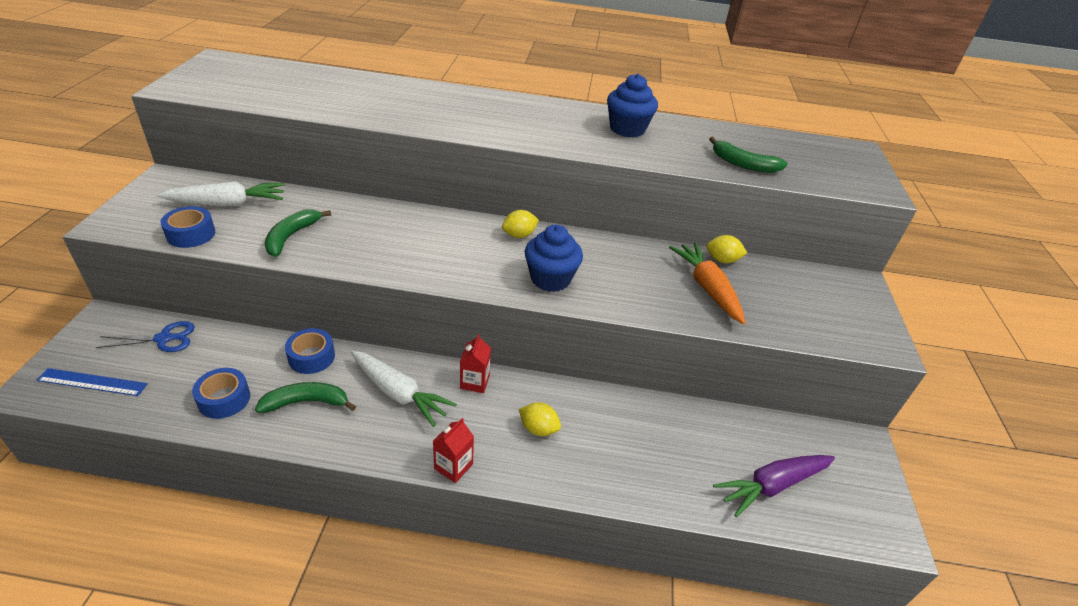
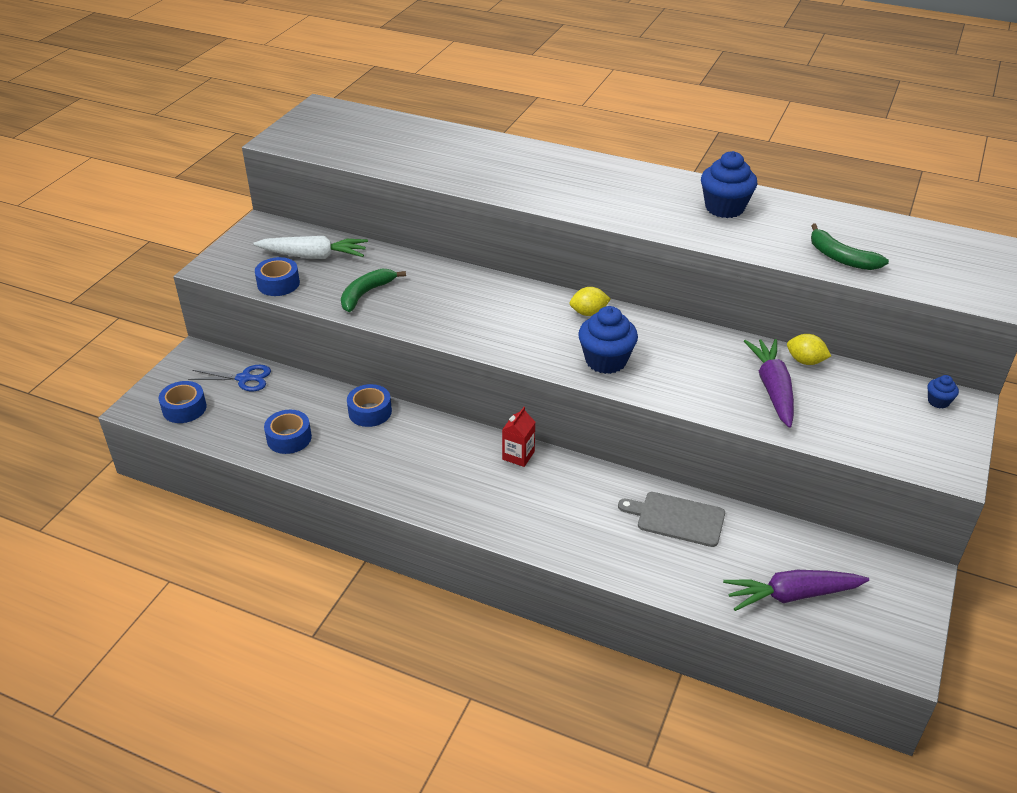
camera: 20 degrees right, 0 degrees up
(92, 382) = (184, 408): blue ruler -> blue tape
(306, 402) = (359, 451): green banana -> none
(399, 393) = (443, 455): white carrot -> none
(453, 466) = (478, 525): red carton -> none
(538, 429) = (568, 506): yellow lemon -> none
(643, 424) = (677, 518): none -> grey cutting board
(707, 288) = (772, 389): orange carrot -> purple carrot
(842, 283) = (938, 401): none -> blue cupcake

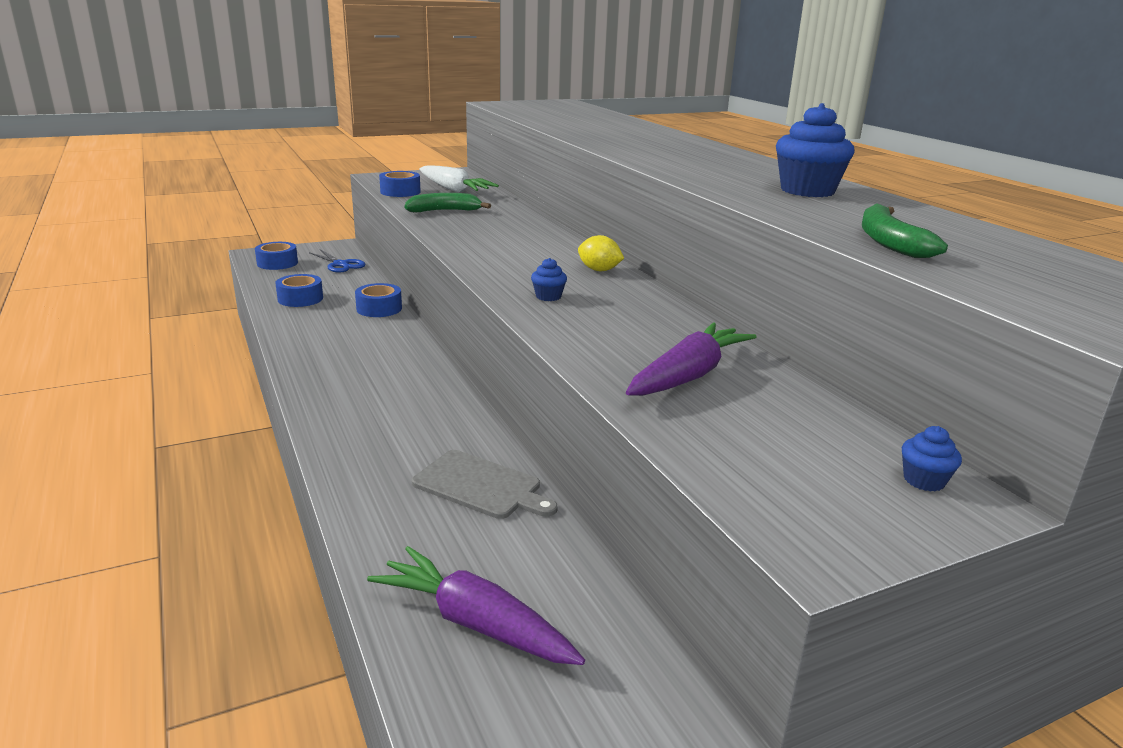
camera: 40 degrees right, 15 degrees down
(518, 455) = (431, 376): red carton -> none
(606, 361) = (548, 296): blue cupcake -> blue cupcake, size x0.49
(677, 518) = (481, 486): grey cutting board -> grey cutting board turned 150 degrees clockwise
(805, 361) = (777, 374): yellow lemon -> none

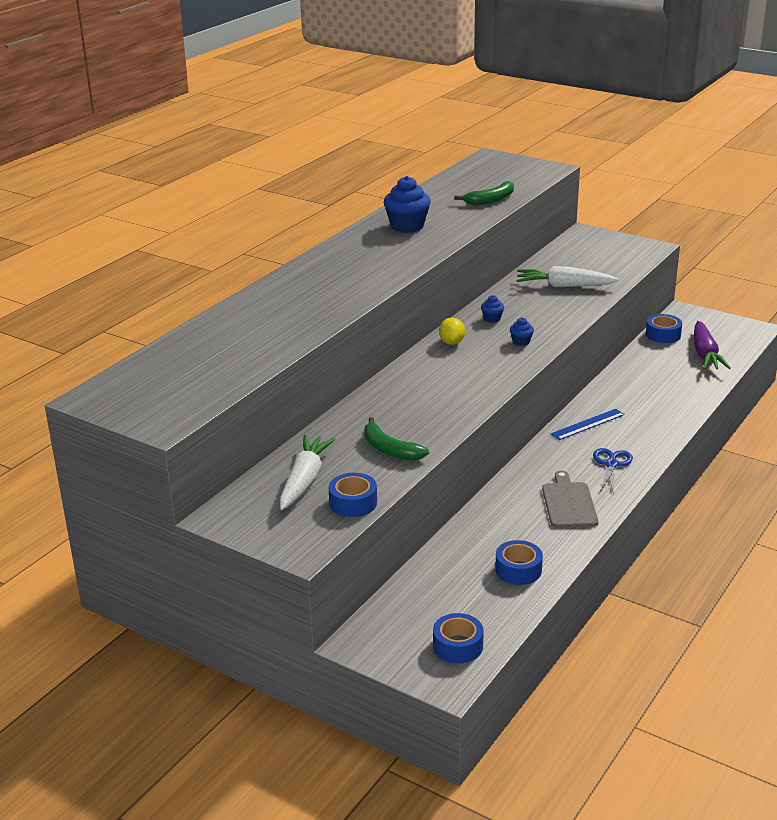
camera: 120 degrees left, 5 degrees up
(341, 265) = (413, 602): blue scissors -> blue scissors (611, 464)
(379, 308) = (485, 519): blue tape -> blue tape (663, 335)
(438, 409) = (587, 424): none -> blue ruler
(481, 486) = (633, 384): grey cutting board -> grey cutting board (568, 503)
(688, 376) = (564, 286): purple carrot -> white carrot
(924, 480) = (583, 239): blue cupcake -> blue cupcake (492, 319)

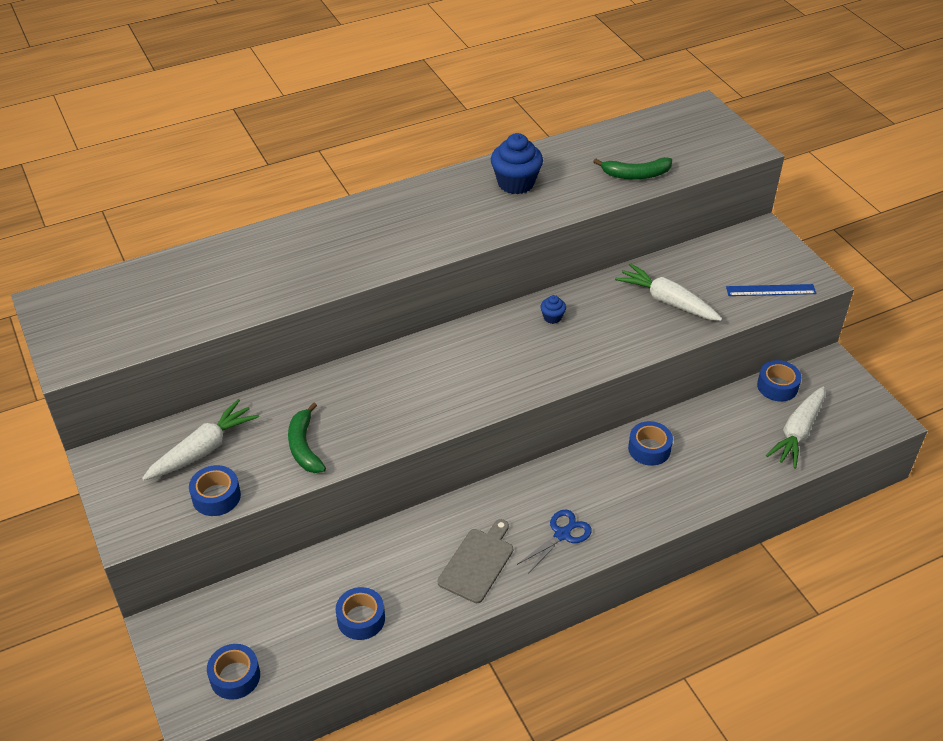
camera: 30 degrees right, 15 degrees up
(451, 342) = (484, 333): yellow lemon -> none
(521, 341) = (550, 361): blue cupcake -> none
(587, 424) = (587, 472): blue ruler -> blue ruler (770, 290)
(616, 396) = (649, 449): none -> blue tape
(705, 354) = (798, 432): purple carrot -> white carrot

